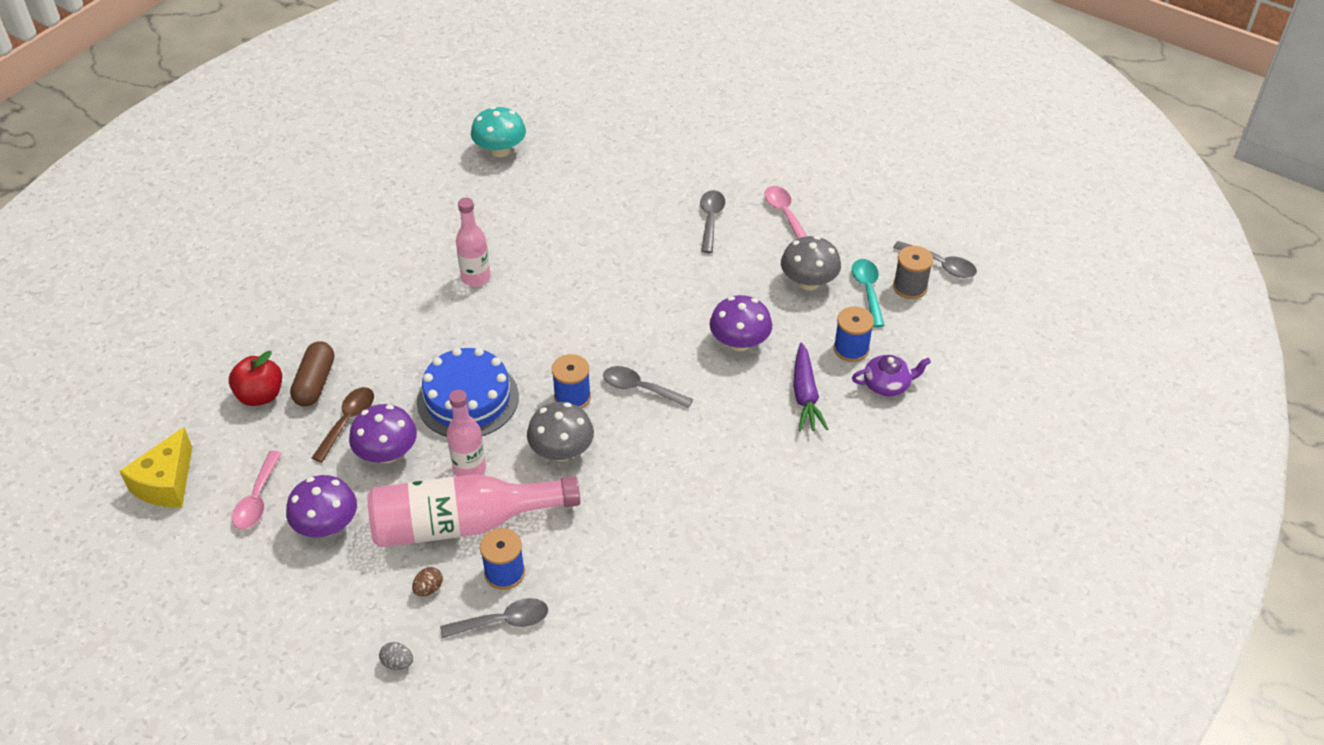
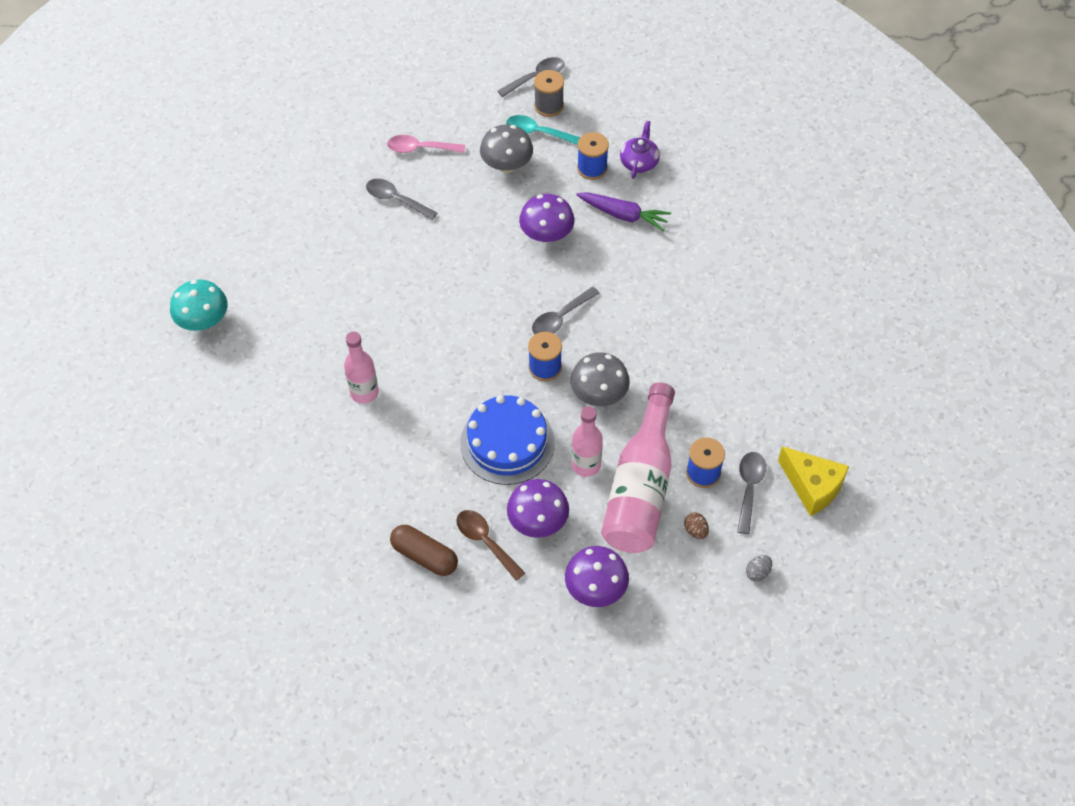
camera: 65 degrees left, 10 degrees up
(166, 483) = (484, 708): yellow cheese -> yellow cheese (812, 487)
(257, 499) = (540, 636): pink spoon -> none
(260, 395) = (416, 605): red apple -> none

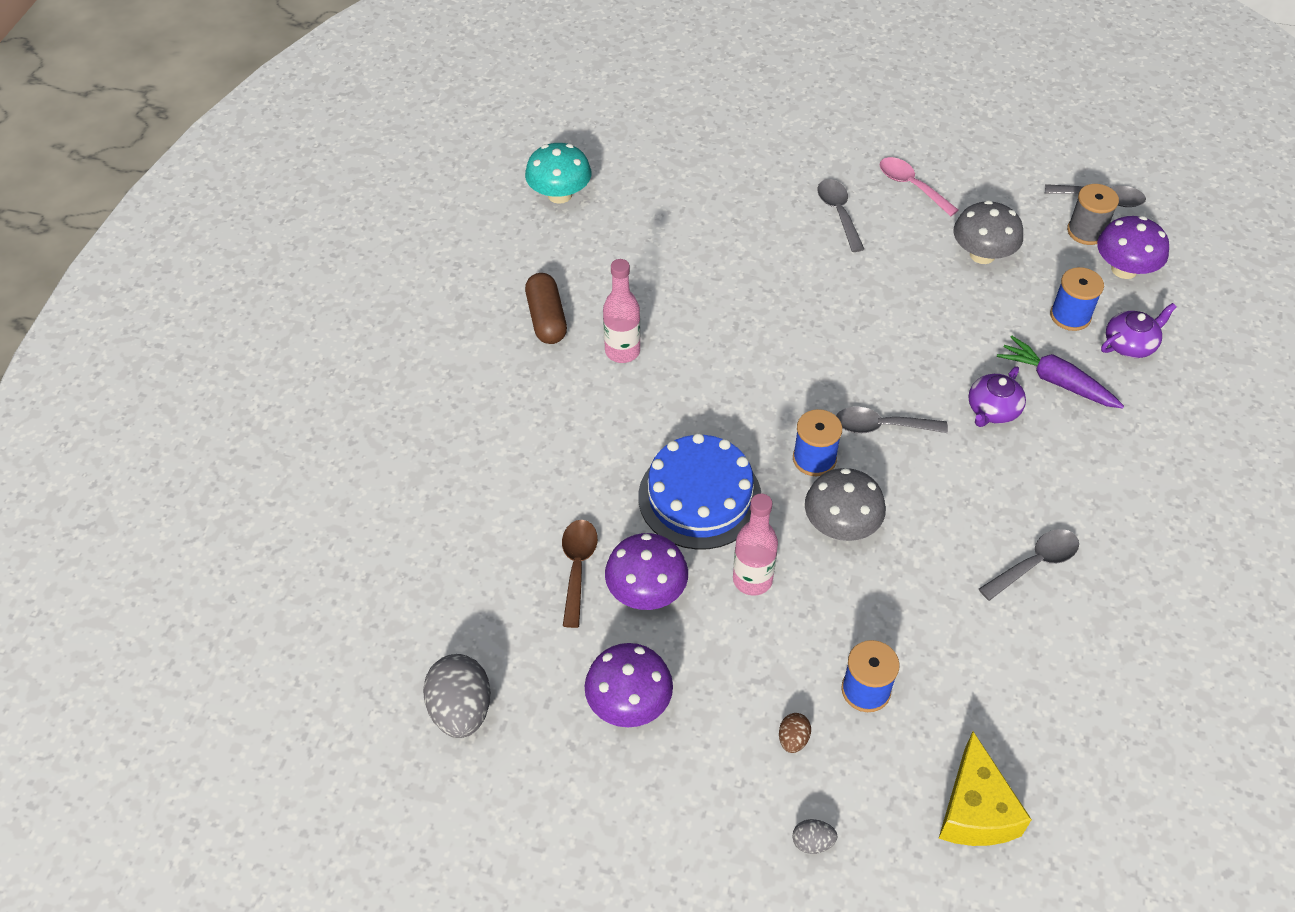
camera: 45 degrees right, 5 degrees down
(424, 556) = (510, 532): brown capsule -> brown capsule (546, 319)
(513, 675) = (461, 710): none -> grey egg
(537, 132) = (1047, 247): turquoise spoon -> none
(546, 234) = (953, 342): purple mushroom -> purple mushroom (1124, 269)
(608, 260) = (992, 410): none -> purple teapot
(623, 215) = (1056, 381): purple carrot -> purple carrot turned 150 degrees clockwise
(641, 487) = (784, 647): pink bottle -> none
(749, 488) = (899, 749): grey spoon -> grey spoon (1035, 563)

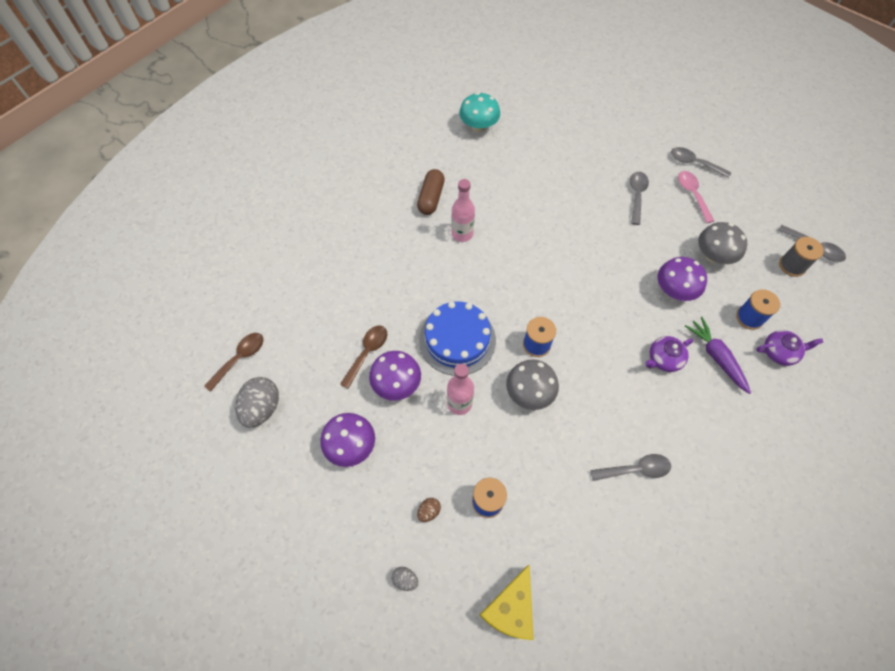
camera: 25 degrees right, 10 degrees up
(382, 656) = (240, 358): none -> brown spoon
(881, 426) = (588, 341): grey spoon -> grey spoon (694, 163)
(1124, 269) = (804, 300): purple mushroom -> purple mushroom (674, 290)

